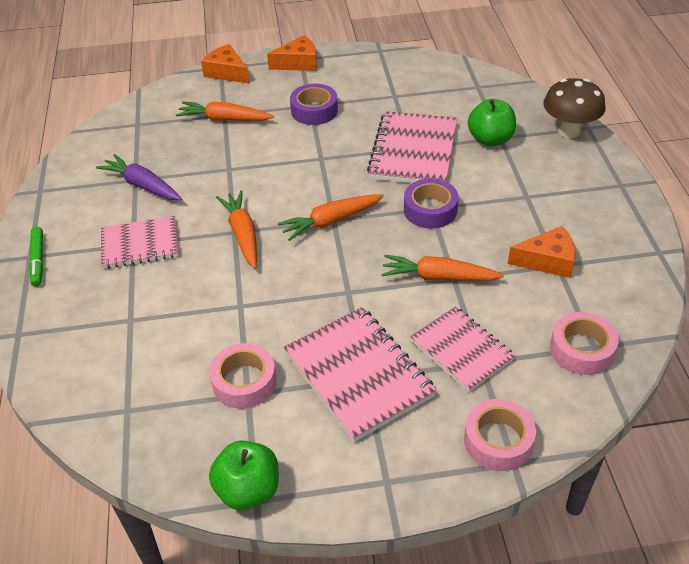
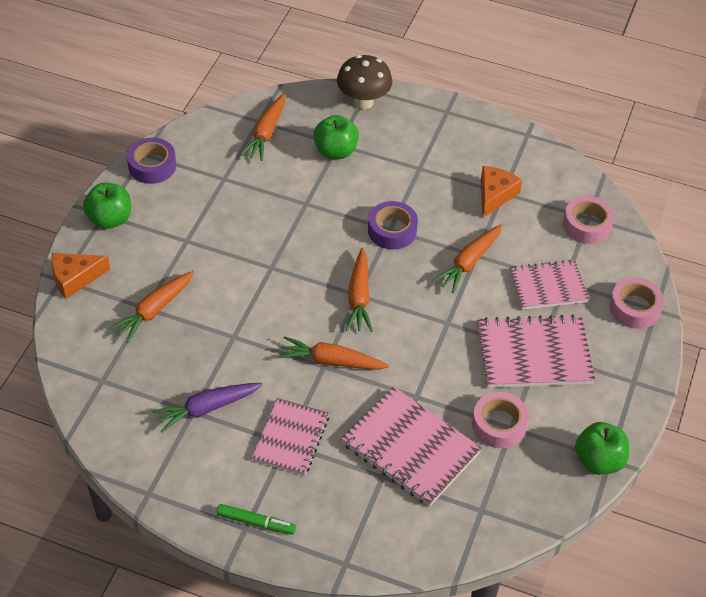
camera: 65 degrees left, 5 degrees up
(298, 63) = (110, 219): orange cheese -> green apple
(314, 110) = (198, 241): purple tape -> purple tape (152, 166)
(413, 151) = (311, 204): pink notebook -> pink notebook (410, 448)
(468, 95) = (266, 133): none -> orange carrot

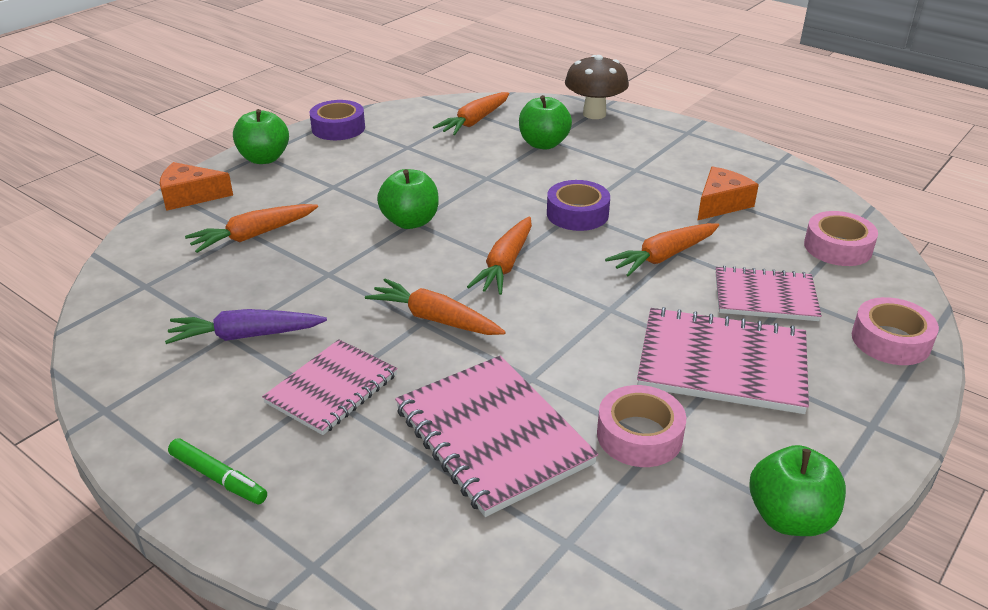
camera: 20 degrees right, 15 degrees down
(268, 268) = (410, 222): none -> green apple

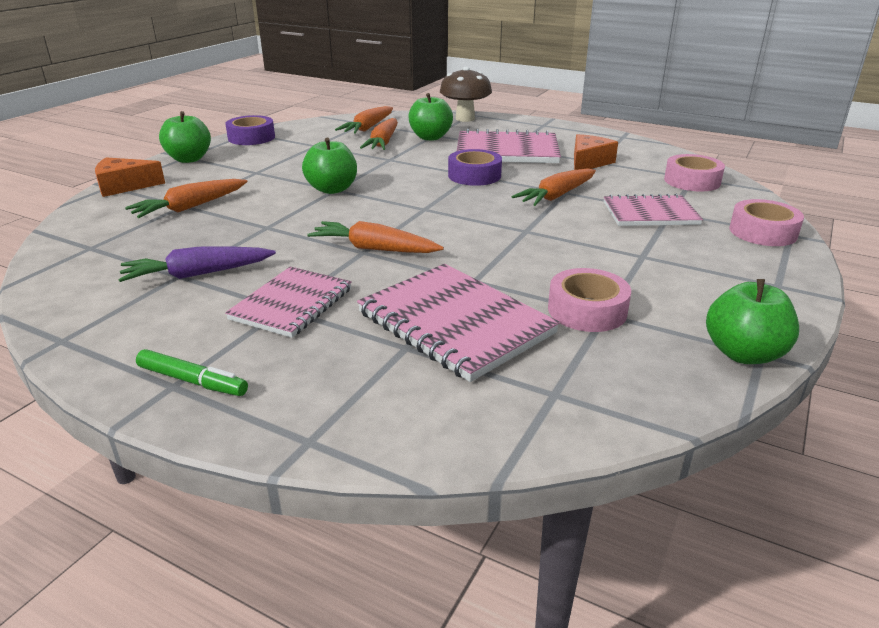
camera: 10 degrees left, 5 degrees down
(505, 265) = (425, 210): orange carrot -> orange carrot (383, 143)
(722, 364) = (635, 257): pink notebook -> pink notebook (507, 151)

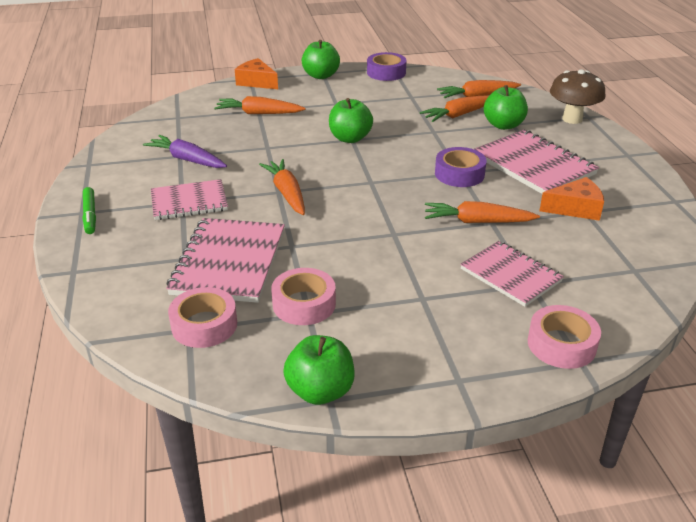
camera: 50 degrees right, 5 degrees up
(692, 181) = (623, 272): pink tape -> pink tape (204, 325)

